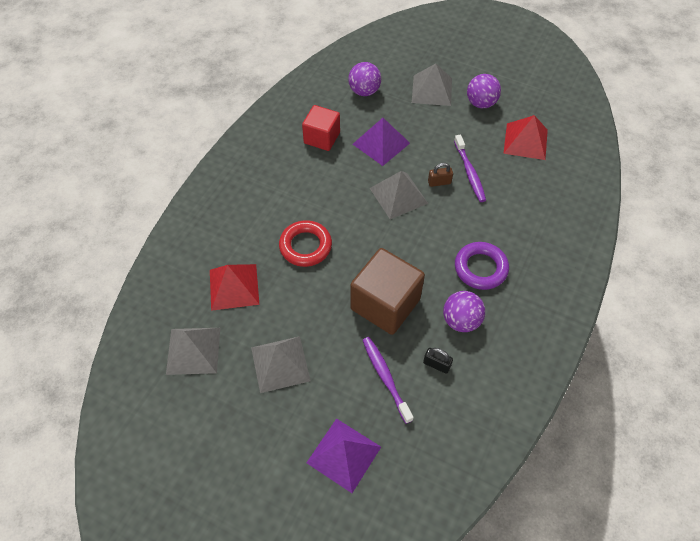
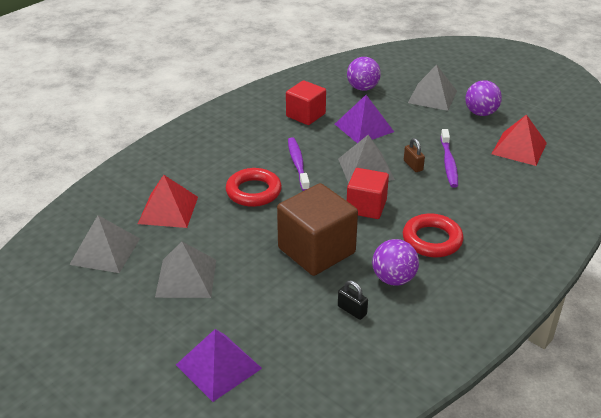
camera: 15 degrees right, 20 degrees down
(385, 377) = (291, 310): purple toothbrush -> purple toothbrush (298, 164)
(413, 242) = (366, 207): none -> red cube
(439, 182) = (413, 165): brown padlock -> brown padlock turned 60 degrees clockwise
(480, 268) = (432, 240): purple ring -> red ring

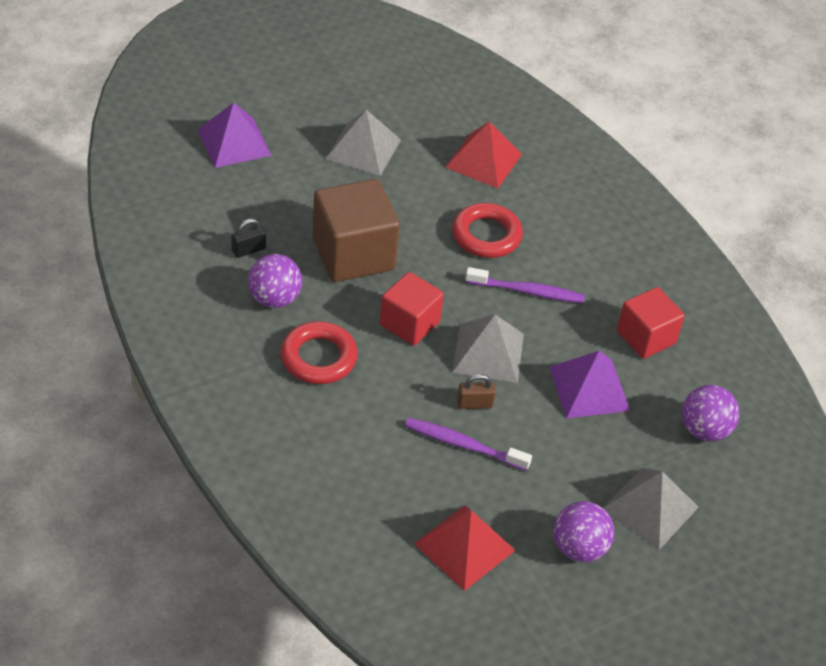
camera: 105 degrees right, 10 degrees up
(105, 251) = (435, 104): grey pyramid -> none

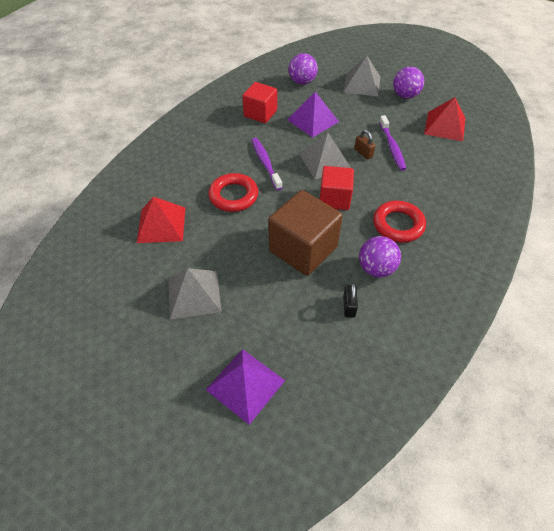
camera: 115 degrees left, 5 degrees up
(248, 250) = (349, 306): black padlock -> black padlock turned 60 degrees clockwise

